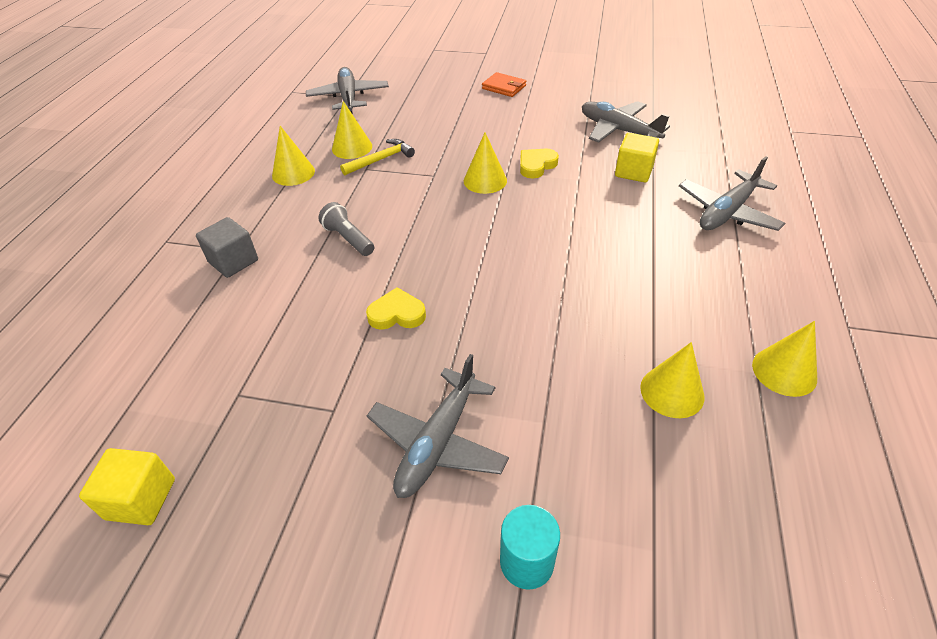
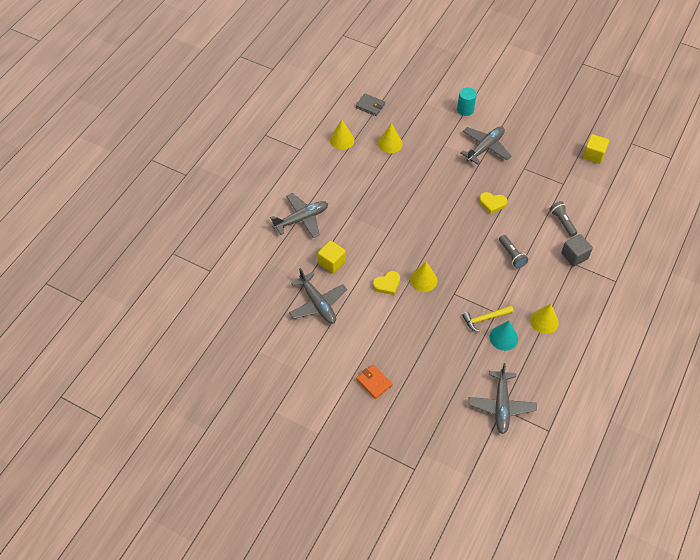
camera: 165 degrees left, 10 degrees up
(250, 312) = (562, 222): none -> grey flashlight
(352, 147) = (503, 338): yellow cone -> turquoise cone
(796, 492) = (370, 106): none -> grey wallet

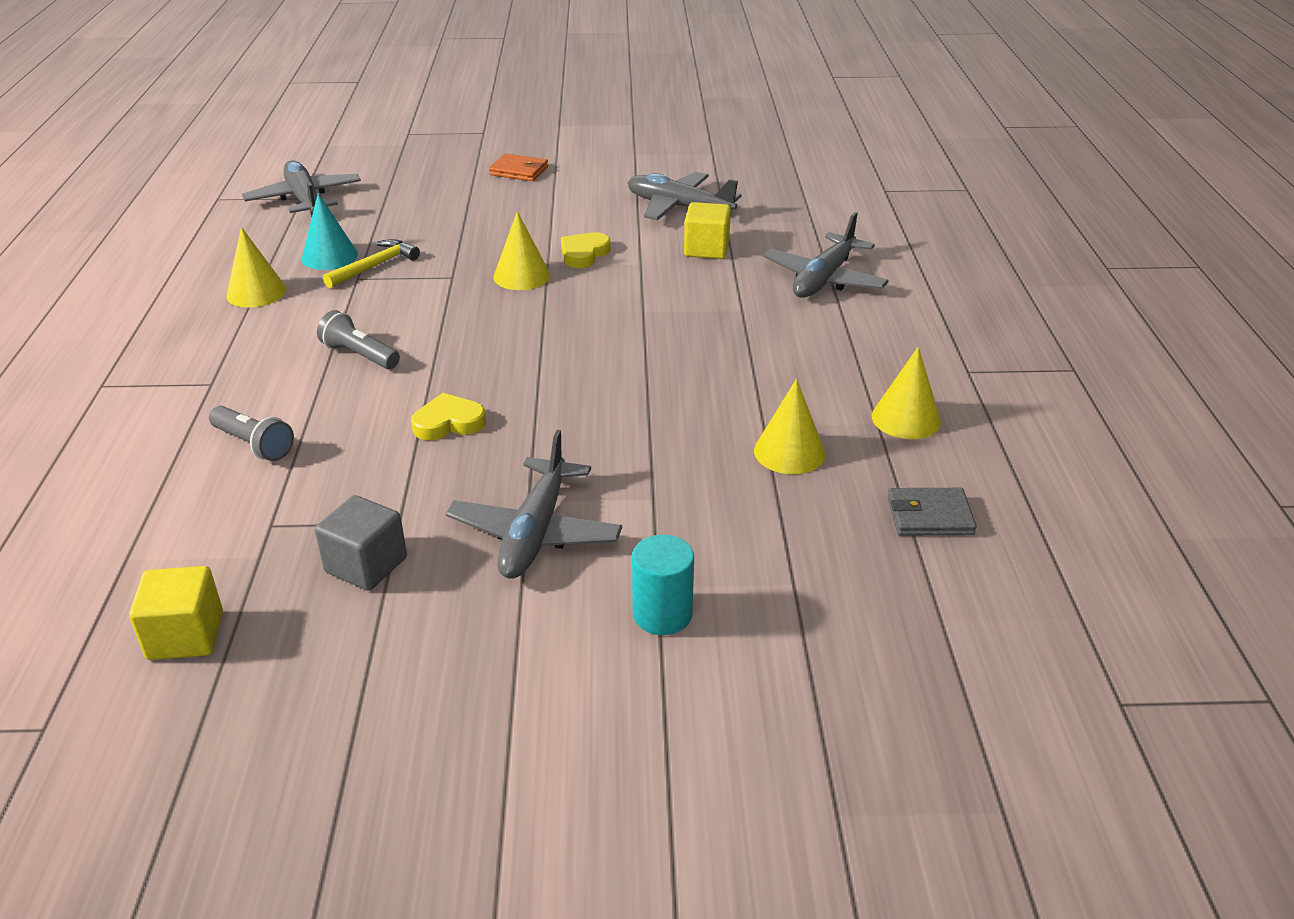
camera: 150 degrees right, 20 degrees down
(574, 256) = (209, 396): grey cube -> grey cube (366, 565)

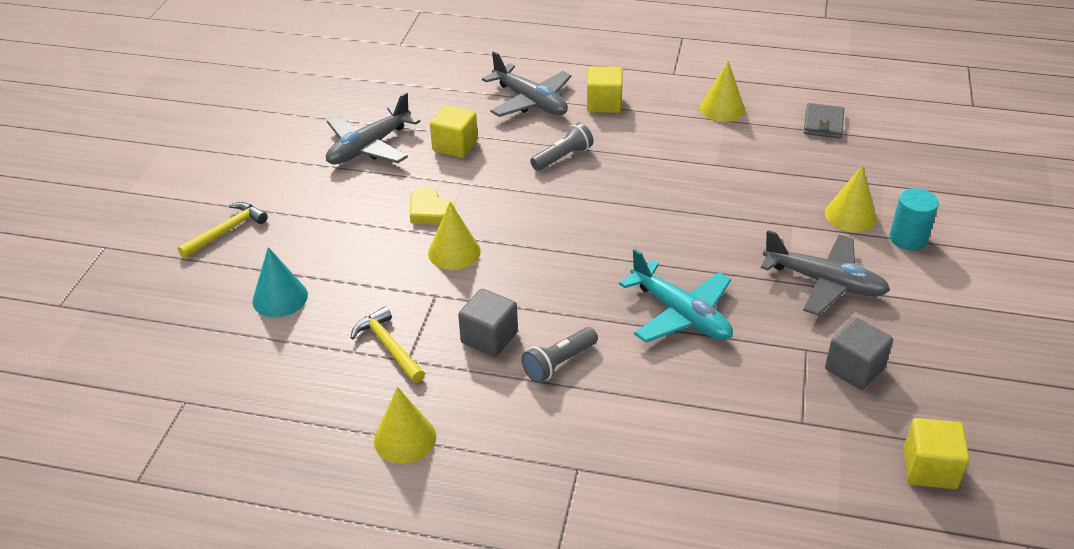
camera: 75 degrees left, 5 degrees up
(254, 445) = (688, 434): grey flashlight -> grey flashlight (563, 157)
(305, 199) = (191, 399): grey plane -> none
(329, 256) = (349, 380): turquoise cone -> turquoise cone (280, 298)
(393, 313) = (489, 338): none -> grey cube
(448, 423) = (680, 314): yellow heart -> turquoise plane
(519, 171) = (226, 231): orange wallet -> yellow hammer
(789, 452) = (750, 160): yellow cone -> yellow cone (850, 215)
(853, 327) = (604, 104): none -> yellow cube

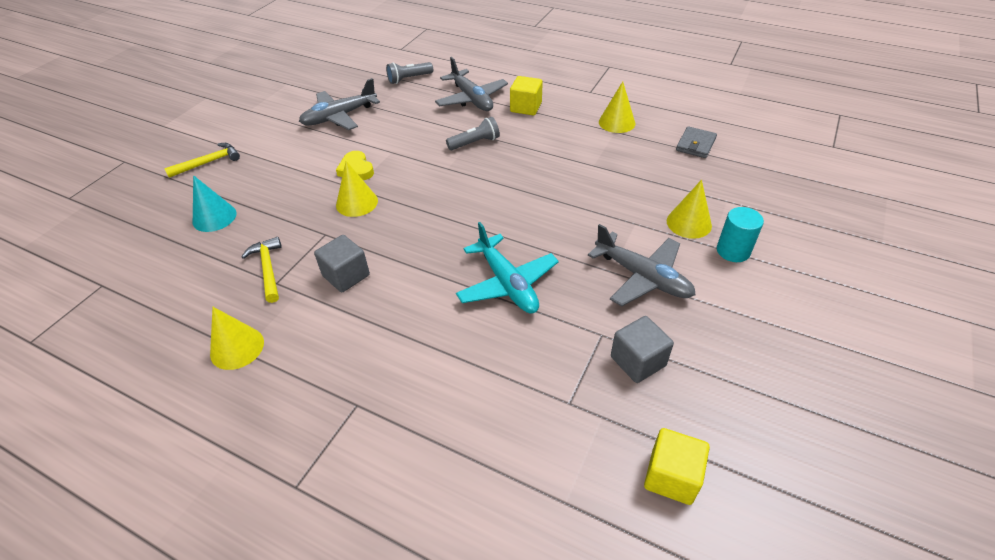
camera: 15 degrees right, 5 degrees up
(455, 146) = (400, 124): yellow cube -> none
(559, 363) = (388, 307): grey flashlight -> grey flashlight (409, 79)

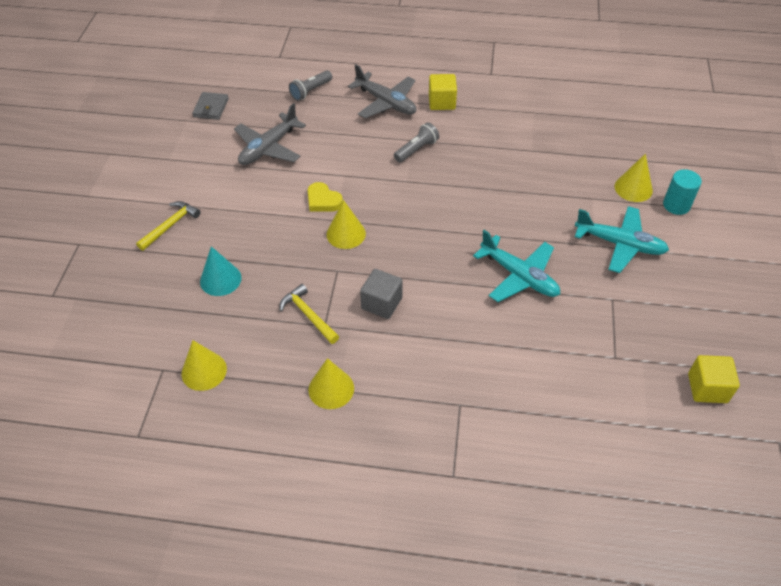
camera: 20 degrees left, 5 degrees up
(616, 122) = (530, 102): yellow cone -> yellow cone (204, 371)
(638, 361) = (648, 313): grey cube -> none
(642, 277) = (620, 244): grey plane -> turquoise plane
(695, 144) = (606, 112): grey wallet -> grey wallet (211, 108)

